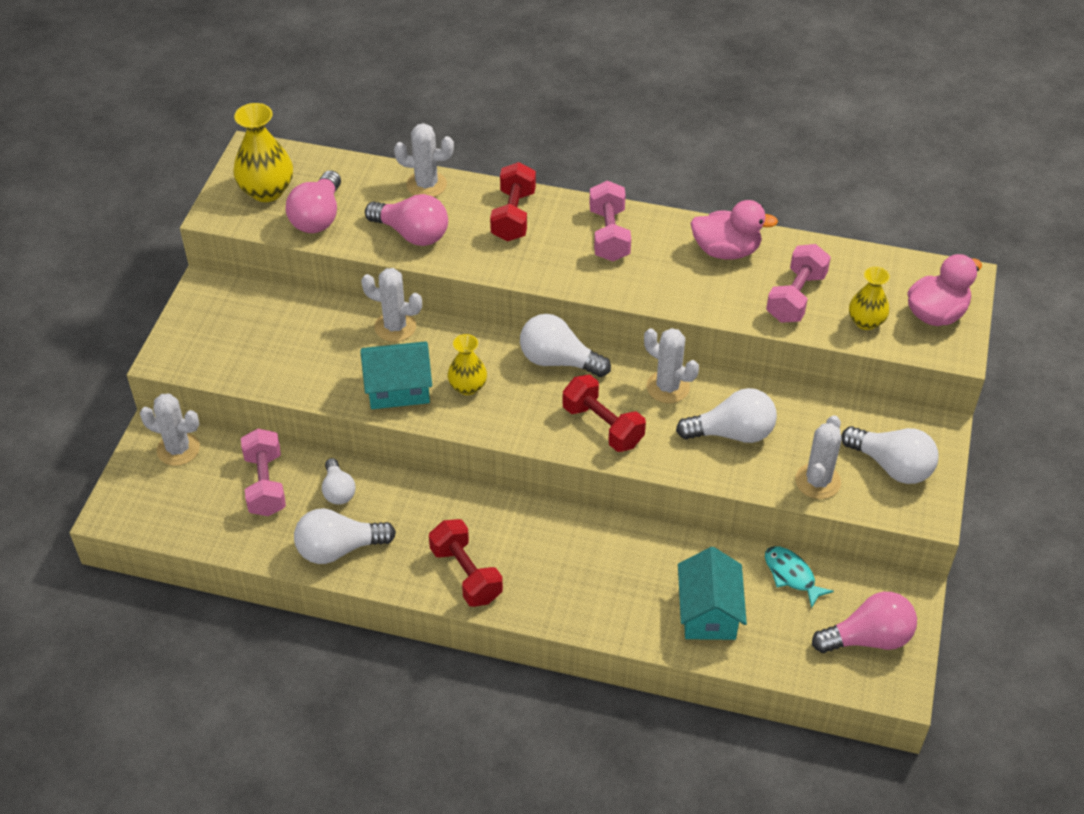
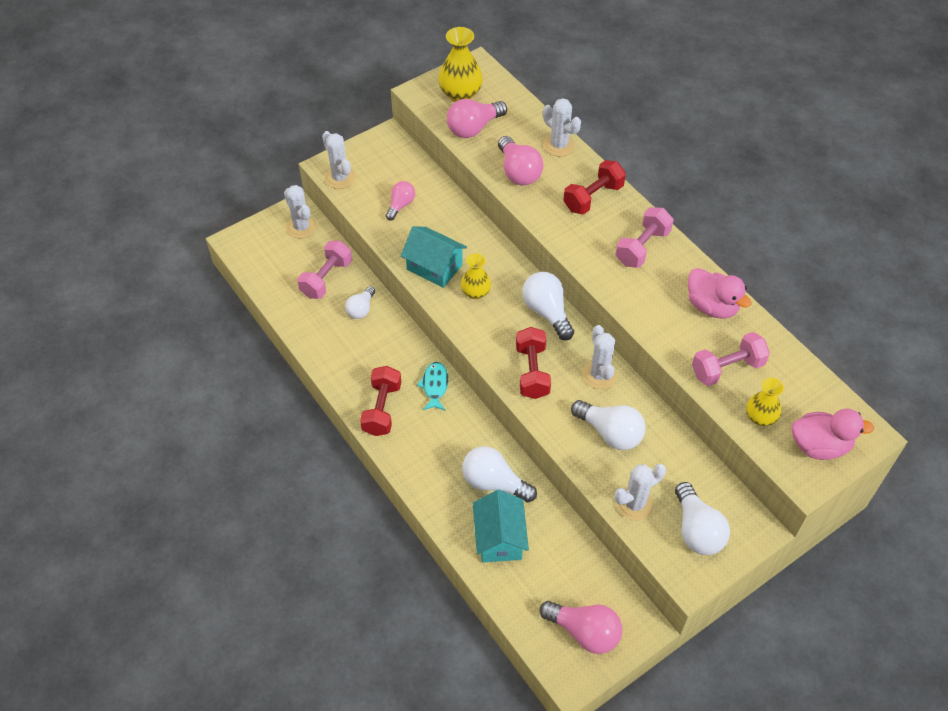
camera: 40 degrees right, 5 degrees up
(295, 349) = (400, 205): none -> pink light bulb
(339, 549) = (328, 344): white light bulb -> white light bulb (494, 483)
(395, 327) = (470, 227): white cactus -> white cactus (340, 178)
(708, 612) = (499, 538): turquoise house -> turquoise house turned 45 degrees counterclockwise
(791, 575) = (576, 554): turquoise fish -> turquoise fish (435, 386)

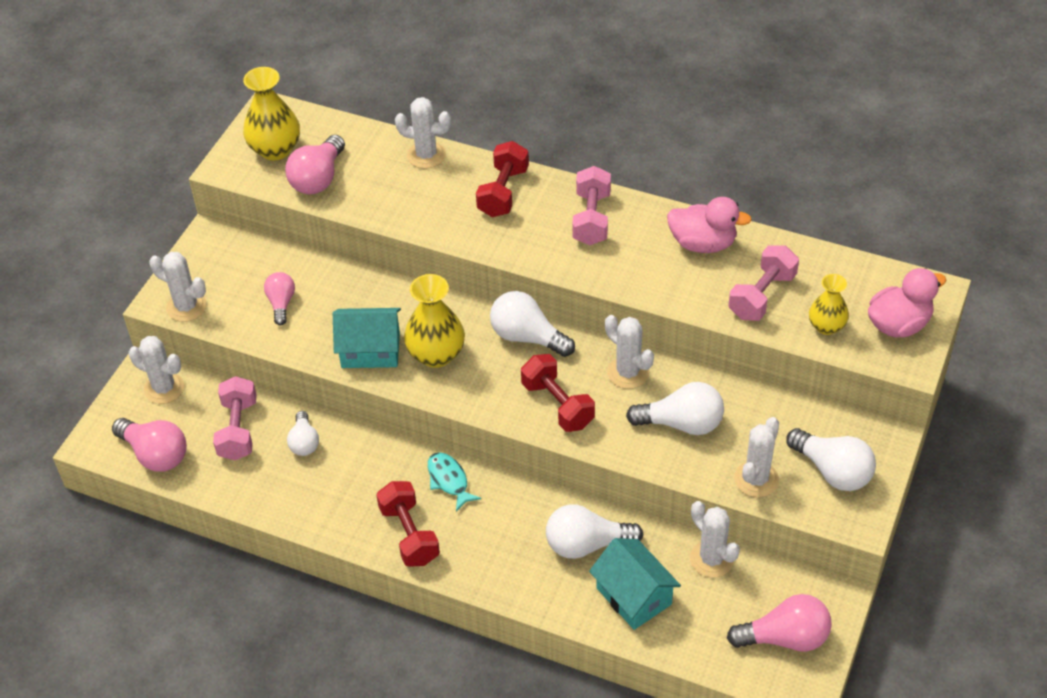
camera: 30 degrees left, 5 degrees down
(475, 292) = (436, 354): yellow vase -> yellow vase, size x1.59
(518, 172) = (403, 202): pink light bulb -> pink light bulb (155, 454)
(574, 543) = (711, 559): none -> white cactus

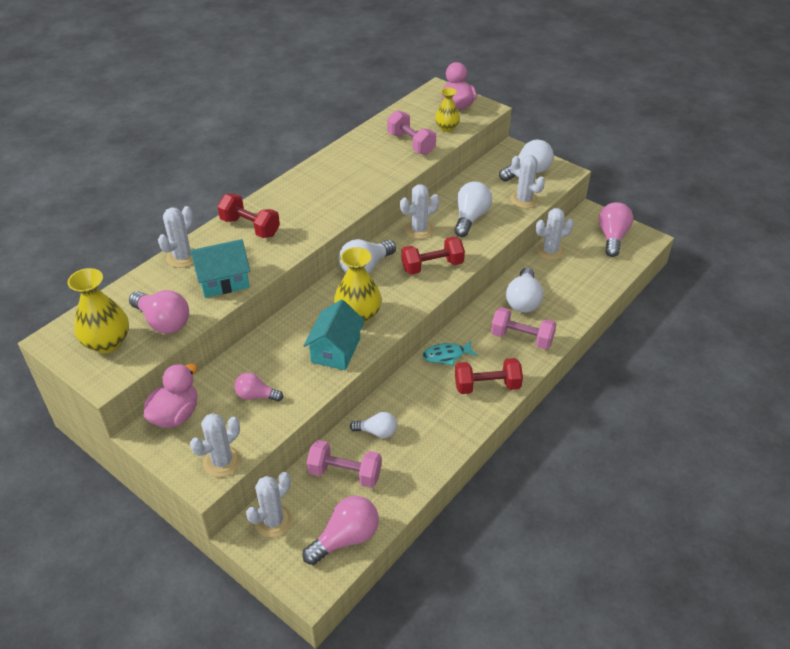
camera: 75 degrees left, 5 degrees down
(591, 219) = (303, 193): pink dumbbell -> pink dumbbell (521, 338)
(634, 596) = (568, 289): turquoise house -> turquoise house (223, 281)
(703, 244) = (354, 155): pink duck -> pink duck (175, 415)

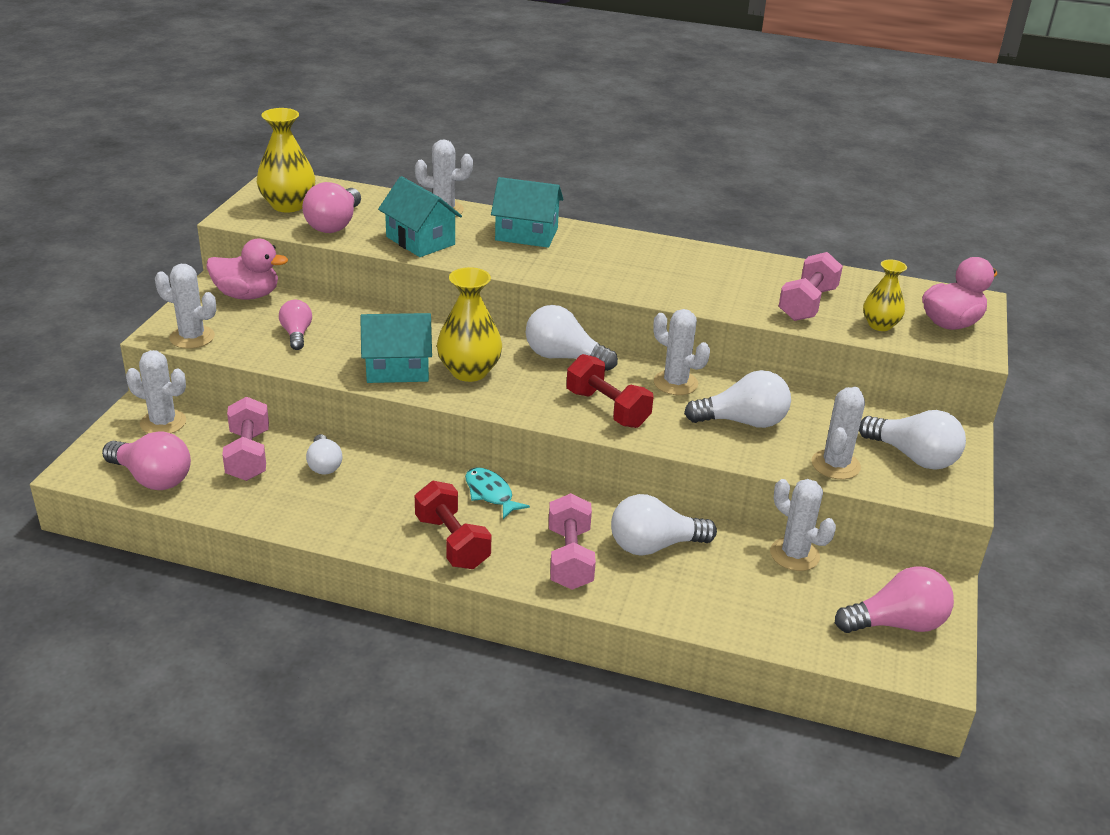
camera: 65 degrees right, 10 degrees down
(250, 227) = (526, 234): red dumbbell -> turquoise house

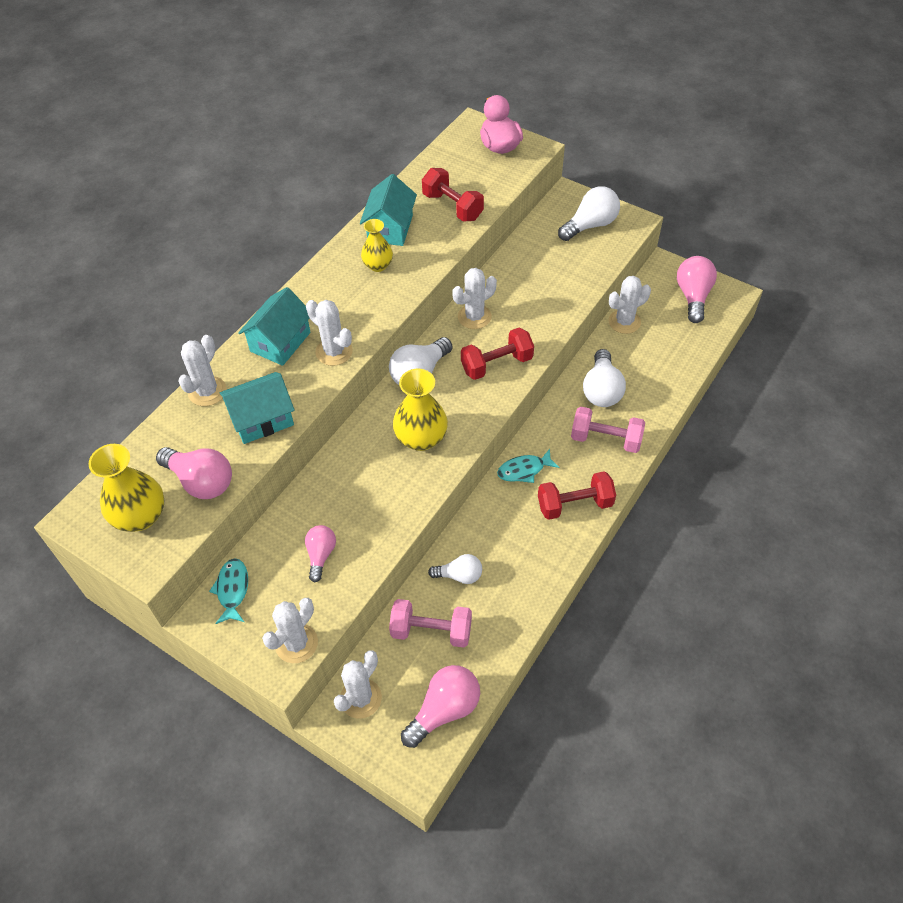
camera: 70 degrees left, 20 degrees up
(247, 295) = (232, 590): pink duck -> turquoise fish
(296, 334) = (321, 555): pink light bulb -> pink light bulb turned 90 degrees clockwise
(397, 369) = (402, 487): turquoise house -> turquoise house (390, 228)
(742, 422) = (532, 294): white light bulb -> none
(807, 304) = (452, 207): pink dumbbell -> red dumbbell
(835, 465) = (590, 264): white cactus -> white cactus (334, 352)
(880, 325) = (491, 180): yellow vase -> yellow vase (378, 265)

